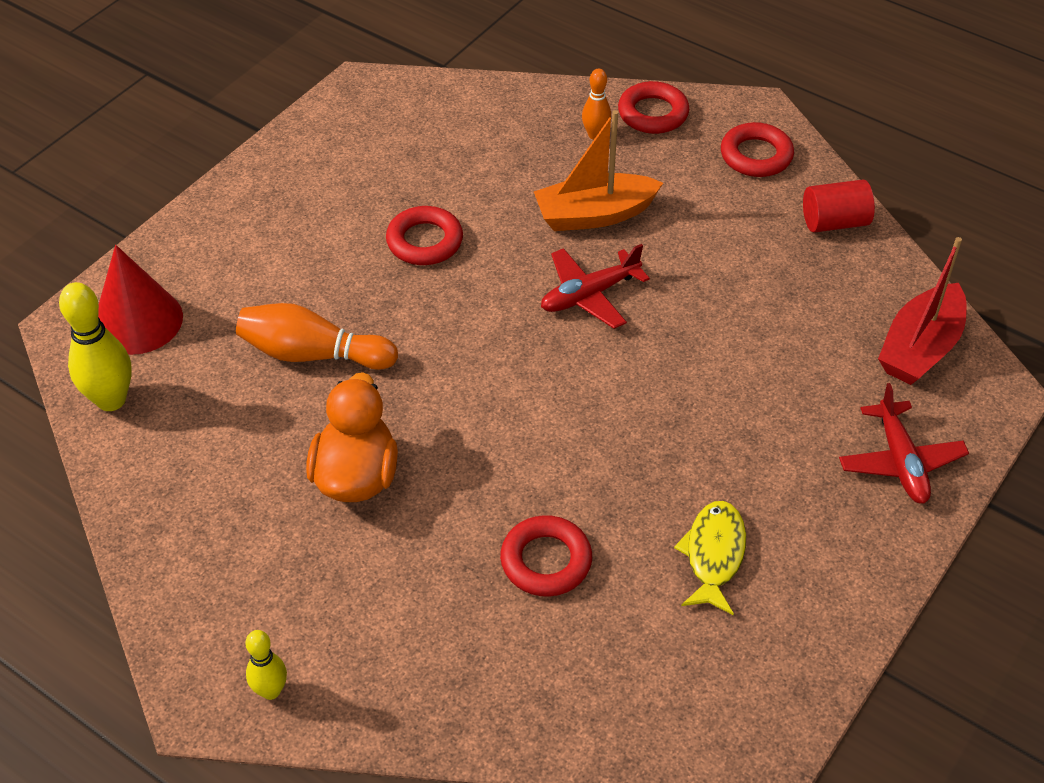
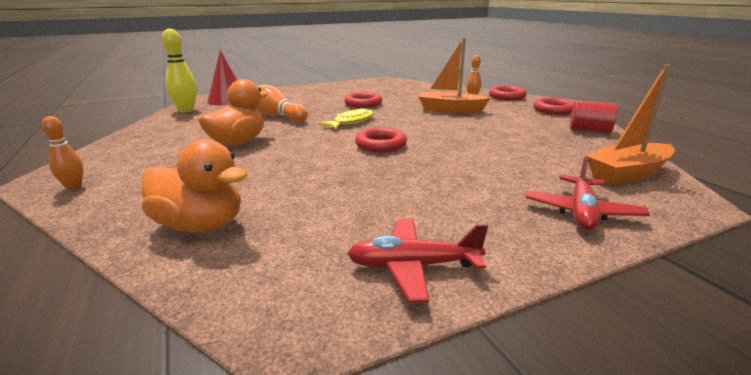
camera: 30 degrees right, 25 degrees down
(271, 691) = (74, 187): yellow bowling pin -> orange bowling pin
(533, 675) = (201, 225): none -> orange duck
(546, 561) = (282, 186): red ring -> red ring (381, 145)
(589, 295) = (422, 125): red plane -> red plane (413, 266)
(713, 555) = (390, 213): yellow fish -> yellow fish (351, 122)
(920, 348) = (628, 174): red boat -> orange boat

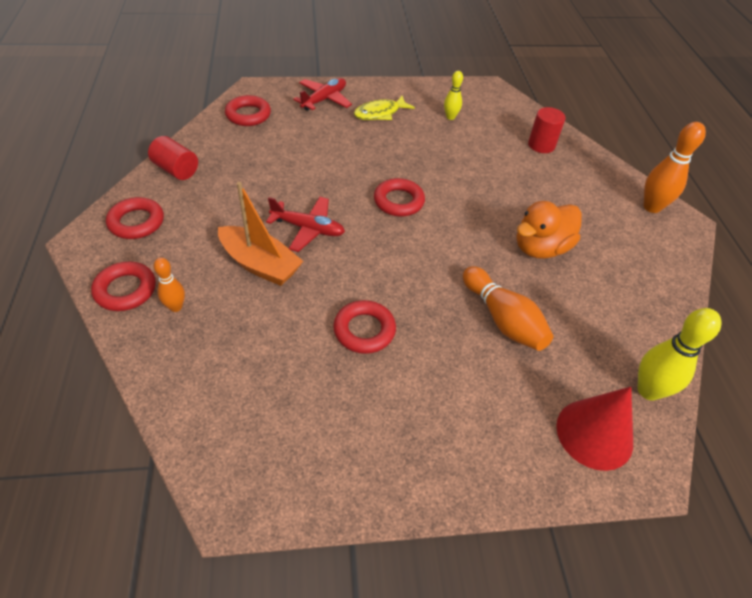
camera: 165 degrees left, 25 degrees up
(74, 187) = (652, 207): orange bowling pin -> orange bowling pin, size x1.72
(201, 225) = (541, 145): orange duck -> red cylinder
(351, 122) = (407, 265): yellow fish -> yellow fish (380, 113)
(365, 233) = (450, 117): none -> yellow bowling pin
(413, 266) = (435, 97): red plane -> red plane (308, 229)
(628, 174) = (248, 115): orange boat -> red ring

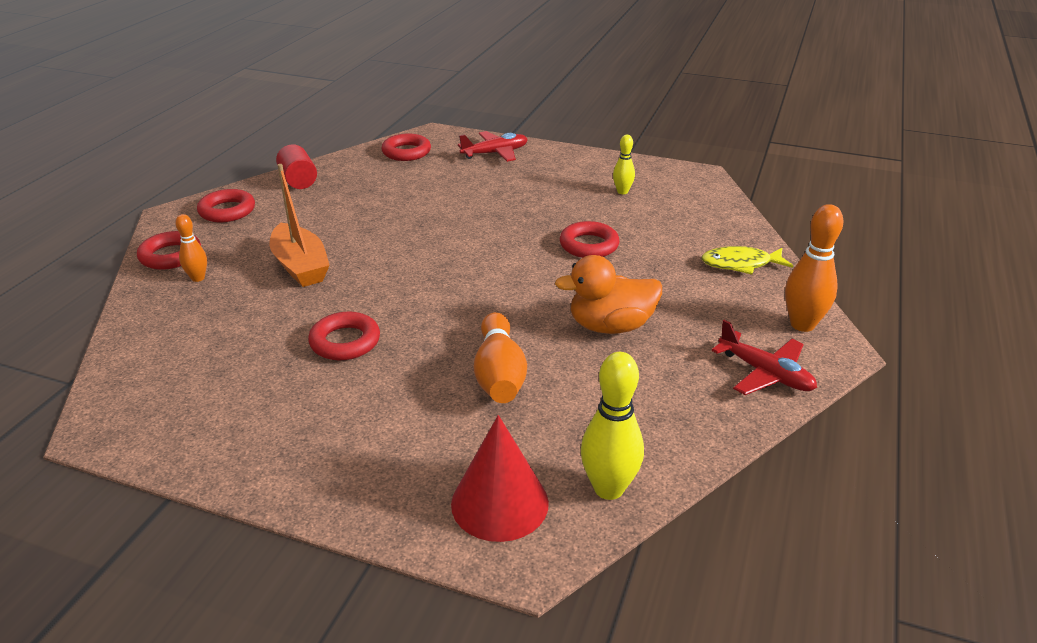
camera: 30 degrees right, 15 degrees down
(308, 229) = (373, 250): red plane -> red plane (765, 373)
(380, 113) = (544, 174): yellow fish -> yellow fish (740, 264)
(398, 201) = (488, 250): red ring -> red ring (589, 245)
(541, 145) = (711, 237): red cylinder -> none

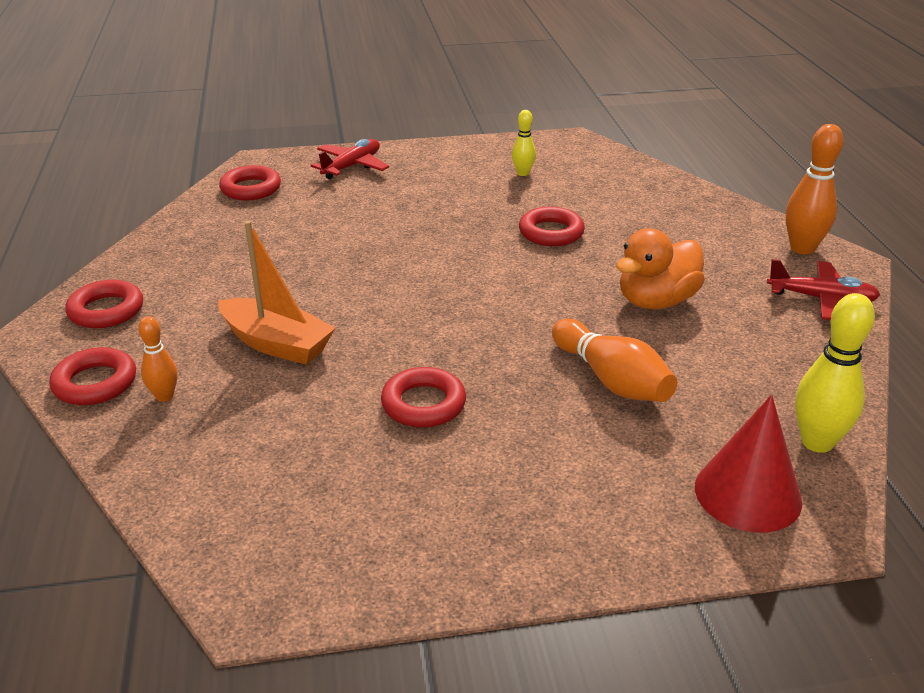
camera: 30 degrees left, 0 degrees up
(298, 181) = (157, 252): red cylinder -> none
(740, 264) = (698, 211): yellow fish -> none

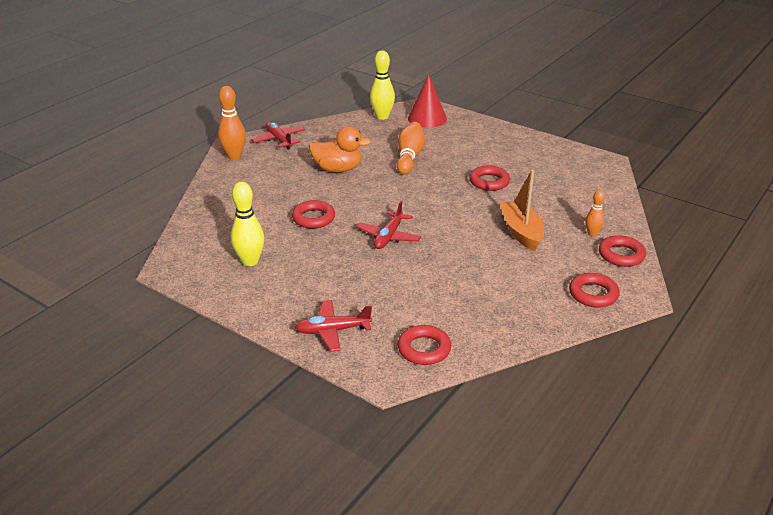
camera: 135 degrees left, 0 degrees up
(435, 255) = (388, 236): none -> red plane
(523, 173) = (250, 261): yellow bowling pin -> yellow bowling pin, size x1.72

